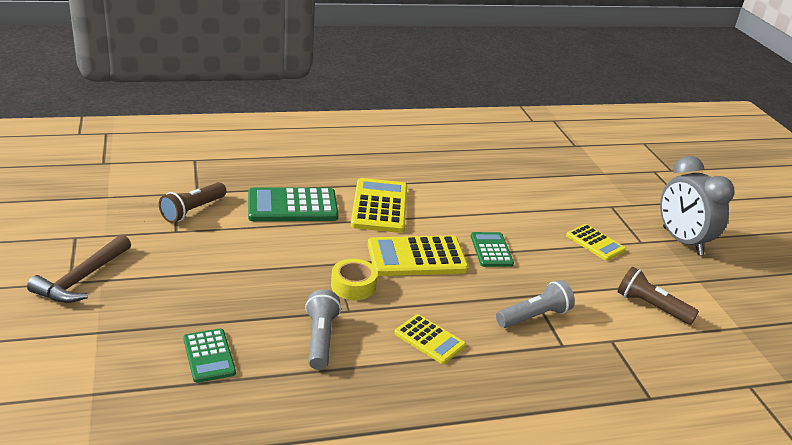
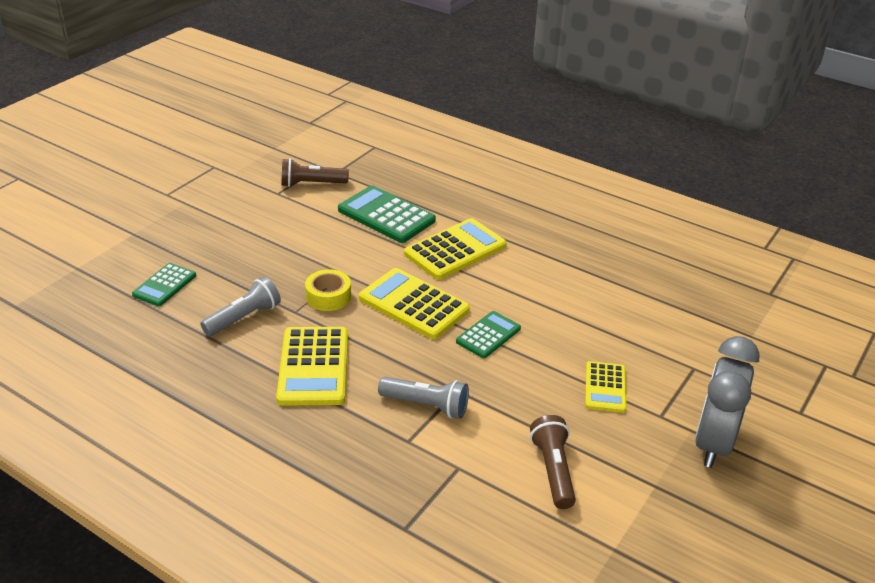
camera: 50 degrees right, 5 degrees up
(82, 279) = (176, 196): brown hammer -> none
(429, 339) = (314, 366): yellow calculator -> yellow calculator, size x1.67

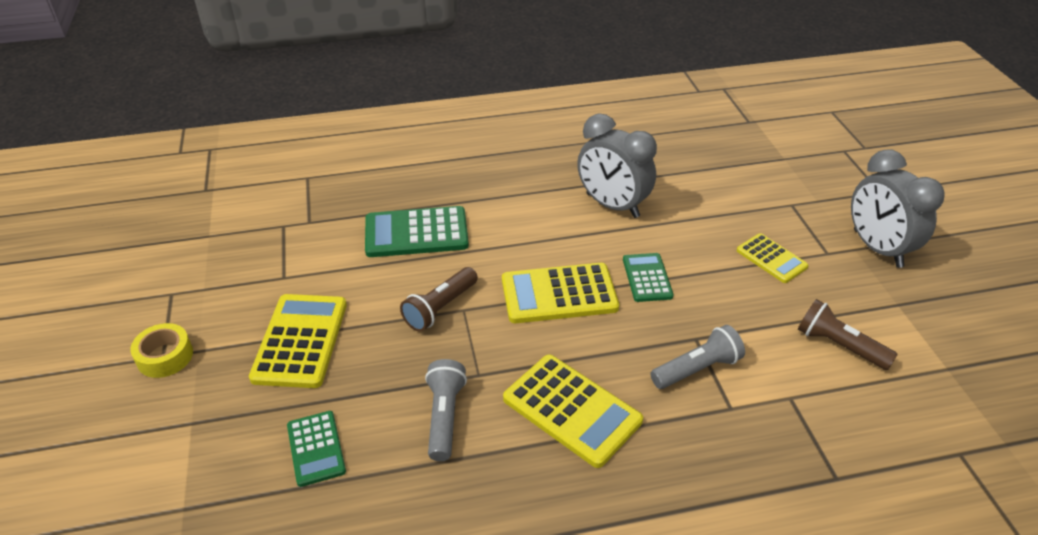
camera: 45 degrees left, 5 degrees up
(311, 184) = (303, 248): brown flashlight -> brown flashlight (440, 308)
(328, 296) = (484, 339): yellow tape -> yellow tape (165, 356)
(455, 250) = (516, 226): yellow calculator -> yellow calculator (300, 341)
(543, 279) = (612, 205): none -> grey clock

